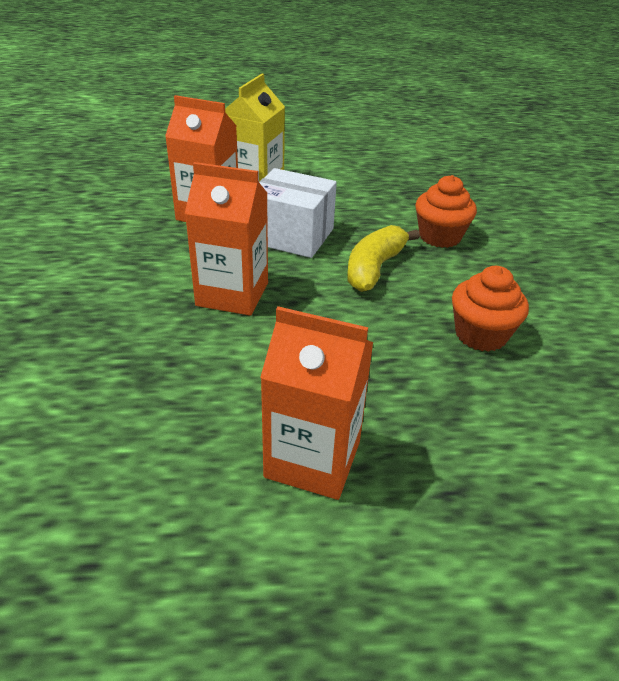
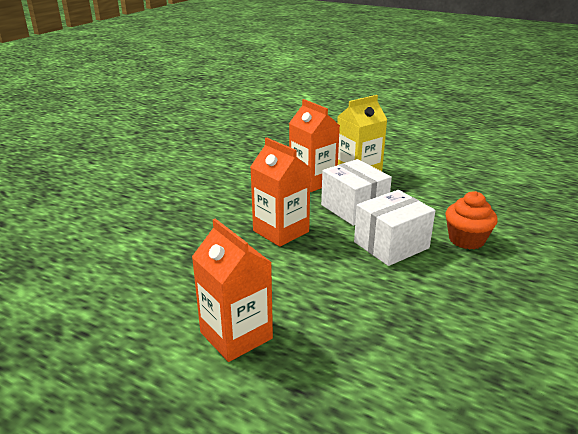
camera: 35 degrees right, 10 degrees down
(374, 268) = (391, 245): yellow banana -> white box
(480, 335) = (426, 312): orange cupcake -> none

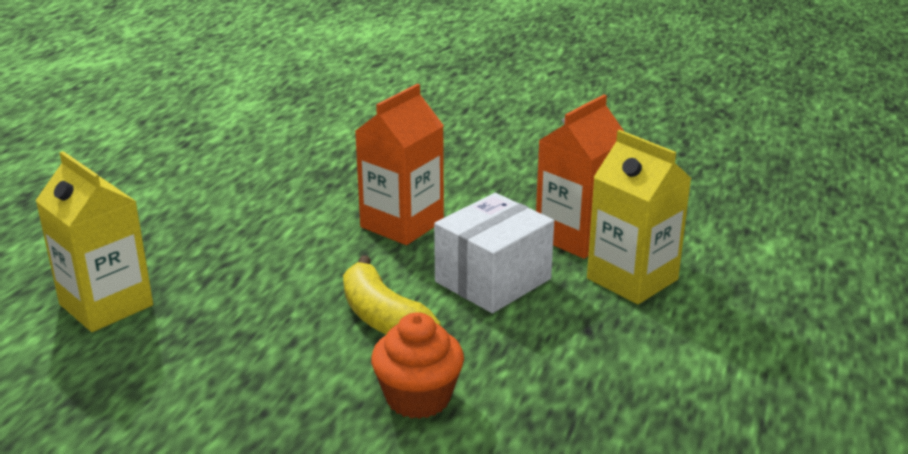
camera: 80 degrees right, 0 degrees up
(236, 335) = (174, 220): orange carton -> none
(368, 370) = (106, 305): none -> yellow carton
(391, 245) = (383, 318): white box -> yellow banana

